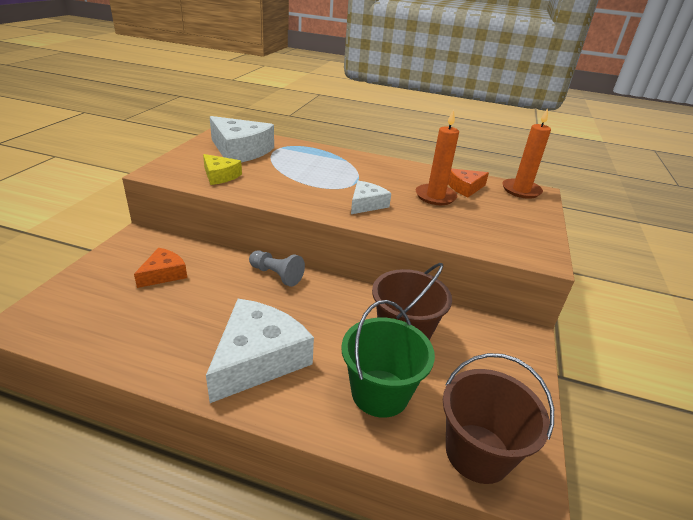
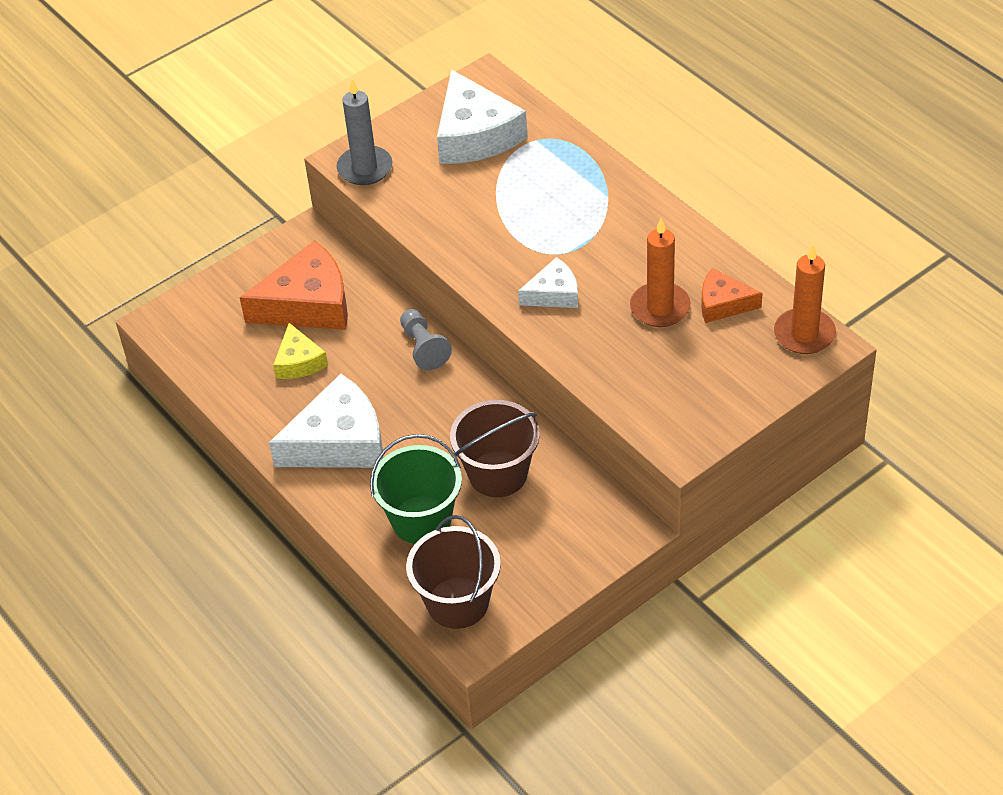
camera: 40 degrees right, 15 degrees up
(164, 274) = (308, 304): orange cheese -> orange cheese, size x1.83
(175, 174) = (365, 168): none -> grey candle
(220, 176) = (415, 186): yellow cheese -> yellow cheese (299, 361)

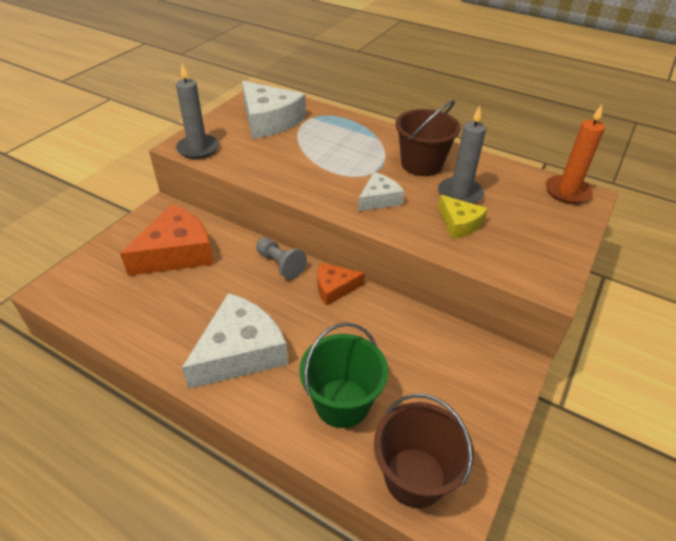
camera: 25 degrees left, 5 degrees down
(299, 361) = (183, 295): yellow cheese -> yellow cheese (459, 223)
(498, 474) = (385, 345): brown bucket -> brown bucket (421, 164)
(660, 308) = (460, 194): orange candle -> grey candle
(723, 304) = (500, 184): orange cheese -> orange cheese (334, 288)

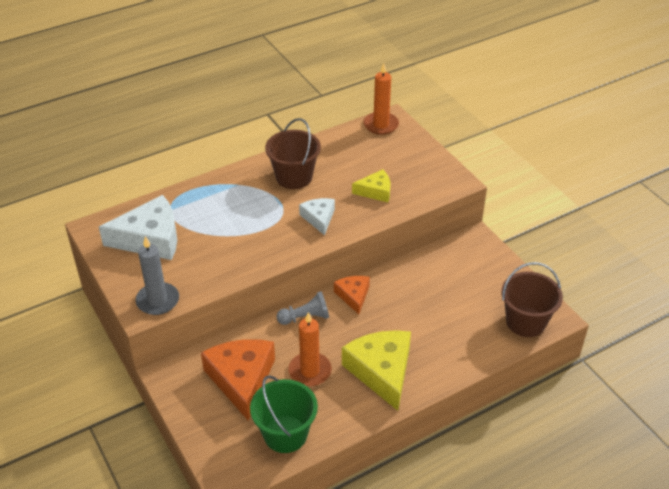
camera: 60 degrees left, 0 degrees up
(210, 294) = (310, 371): none -> orange candle
(240, 351) = (381, 371): white cheese -> yellow cheese
(334, 288) = (353, 296): orange cheese -> orange cheese turned 150 degrees clockwise
(342, 403) = (457, 333): green bucket -> green bucket (285, 434)
(460, 194) = (344, 175): grey candle -> none

